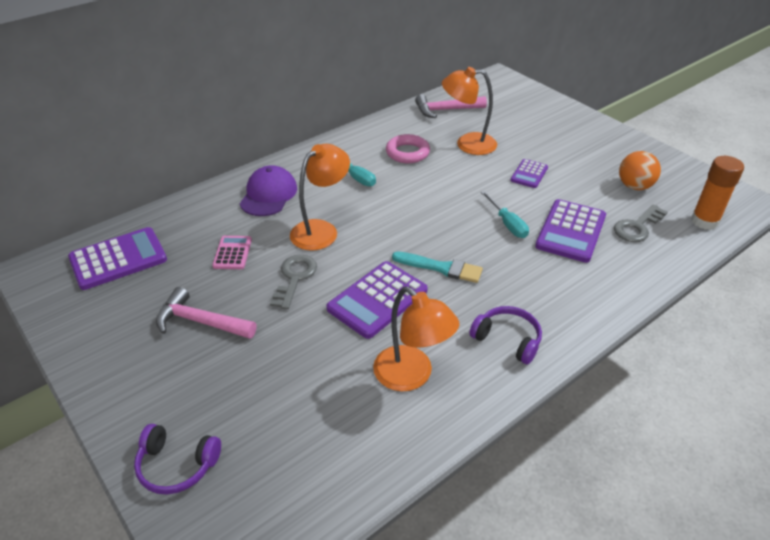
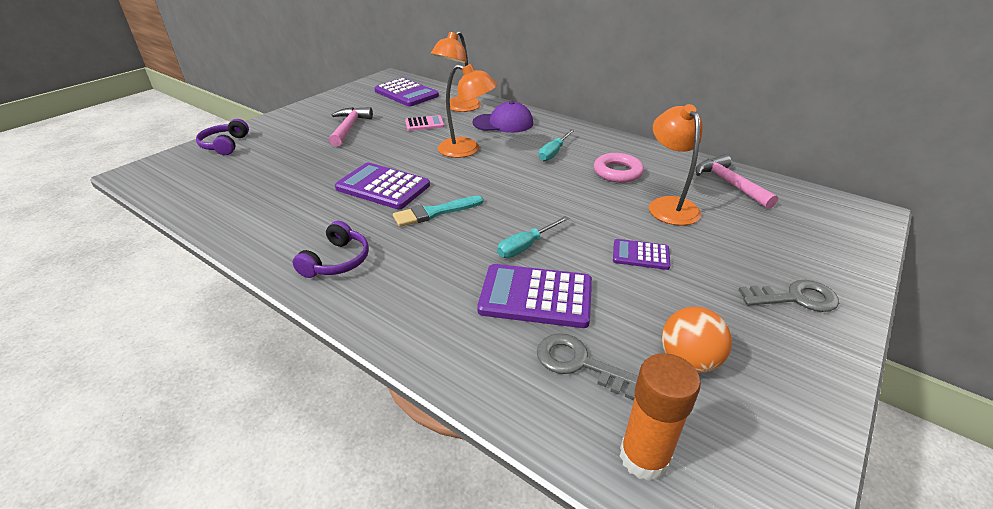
camera: 75 degrees right, 5 degrees down
(295, 278) = (402, 150): grey key -> grey key (796, 298)
(411, 376) = (292, 214): orange lamp -> orange lamp (458, 108)
(441, 268) = (435, 212): turquoise brush -> turquoise brush turned 60 degrees clockwise

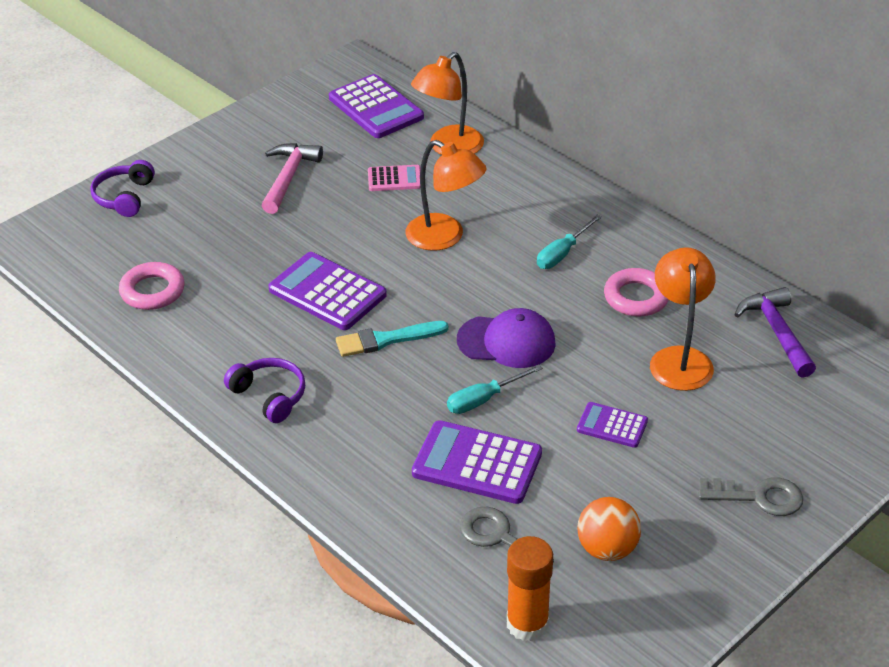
camera: 10 degrees right, 5 degrees up
(238, 197) = (152, 291): none -> pink ring
(337, 261) = (269, 396): purple headphones -> purple headphones turned 75 degrees counterclockwise
(503, 123) = (507, 187): purple cap -> purple cap (507, 342)
(729, 184) = (777, 332): pink hammer -> purple hammer

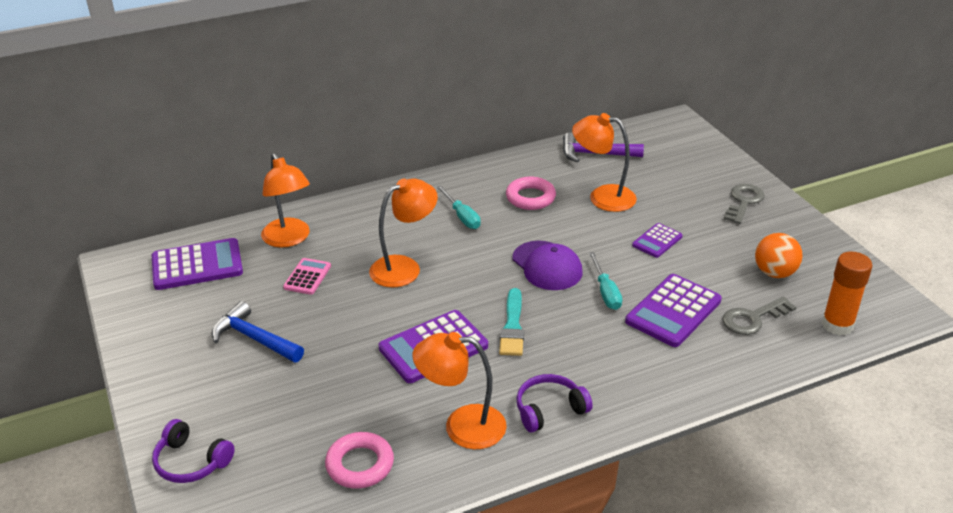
camera: 70 degrees left, 5 degrees down
(223, 341) = (462, 426): none -> orange lamp
(288, 177) = (254, 338): pink hammer -> blue hammer
(507, 342) = (547, 266): purple cap -> purple cap turned 120 degrees clockwise

